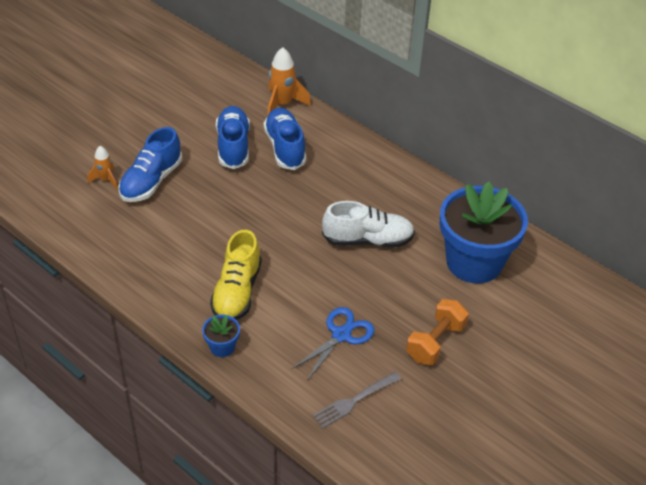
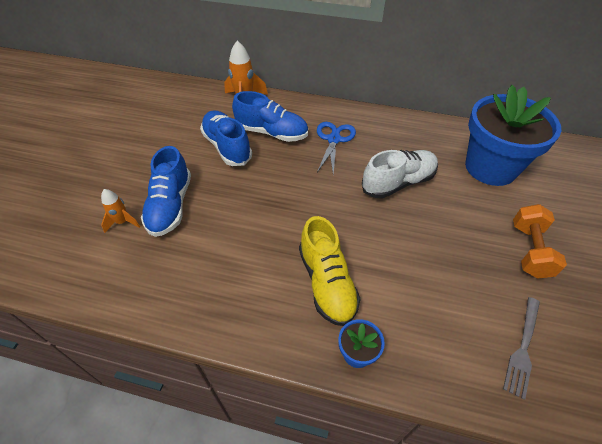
camera: 25 degrees left, 5 degrees up
(285, 148) = (272, 132): blue shoe -> blue shoe turned 150 degrees clockwise
(341, 335) = (452, 282): blue scissors -> blue scissors (334, 139)

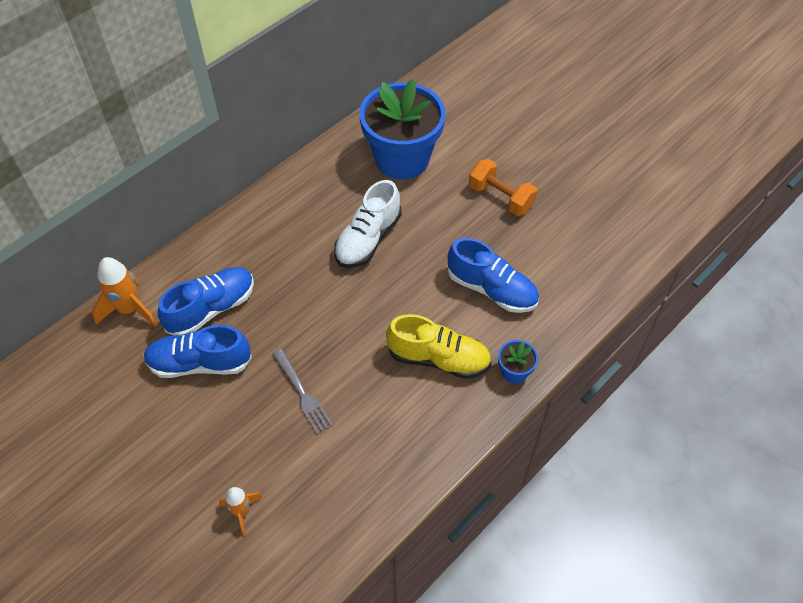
camera: 60 degrees left, 5 degrees up
(170, 206) = (252, 455): blue shoe -> blue shoe (491, 289)
(334, 139) = (269, 257): blue scissors -> none
(398, 183) = (368, 239): white shoe -> white shoe turned 150 degrees counterclockwise
(523, 348) = (571, 263): grey fork -> grey fork (302, 393)

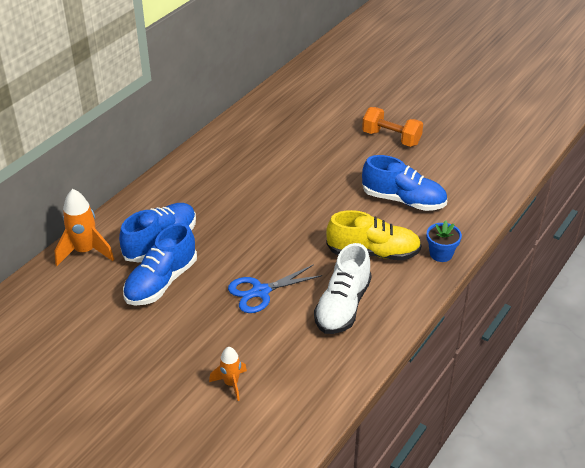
camera: 10 degrees left, 15 degrees down
(200, 363) = (161, 282): blue shoe -> blue shoe turned 45 degrees counterclockwise
(302, 393) = (261, 292): grey fork -> blue scissors
(368, 239) = (286, 178): white shoe -> white shoe (342, 306)
(402, 159) = (299, 121): blue flower pot -> none

